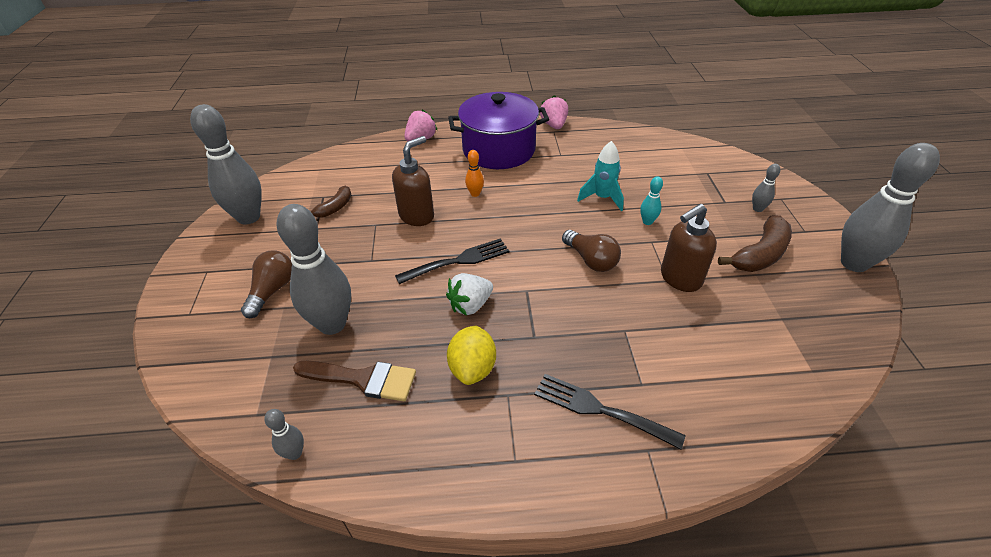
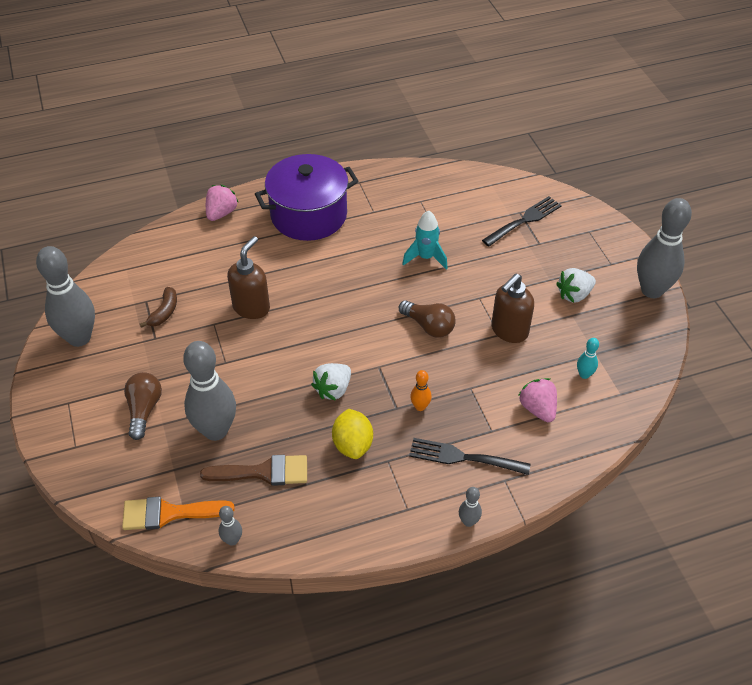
camera: 15 degrees left, 5 degrees up
(242, 404) = (169, 513): none -> orange brush
(458, 261) = (308, 348): black fork -> black fork (524, 220)
(475, 194) = (301, 272): orange bowling pin -> orange bowling pin (420, 407)
(554, 125) = (357, 174): pink strawberry -> pink strawberry (537, 409)
(647, 222) = (472, 277): turquoise bowling pin -> turquoise bowling pin (584, 374)
(757, 209) = (569, 246): grey bowling pin -> grey bowling pin (468, 521)
(760, 254) = (574, 295): brown banana -> white strawberry

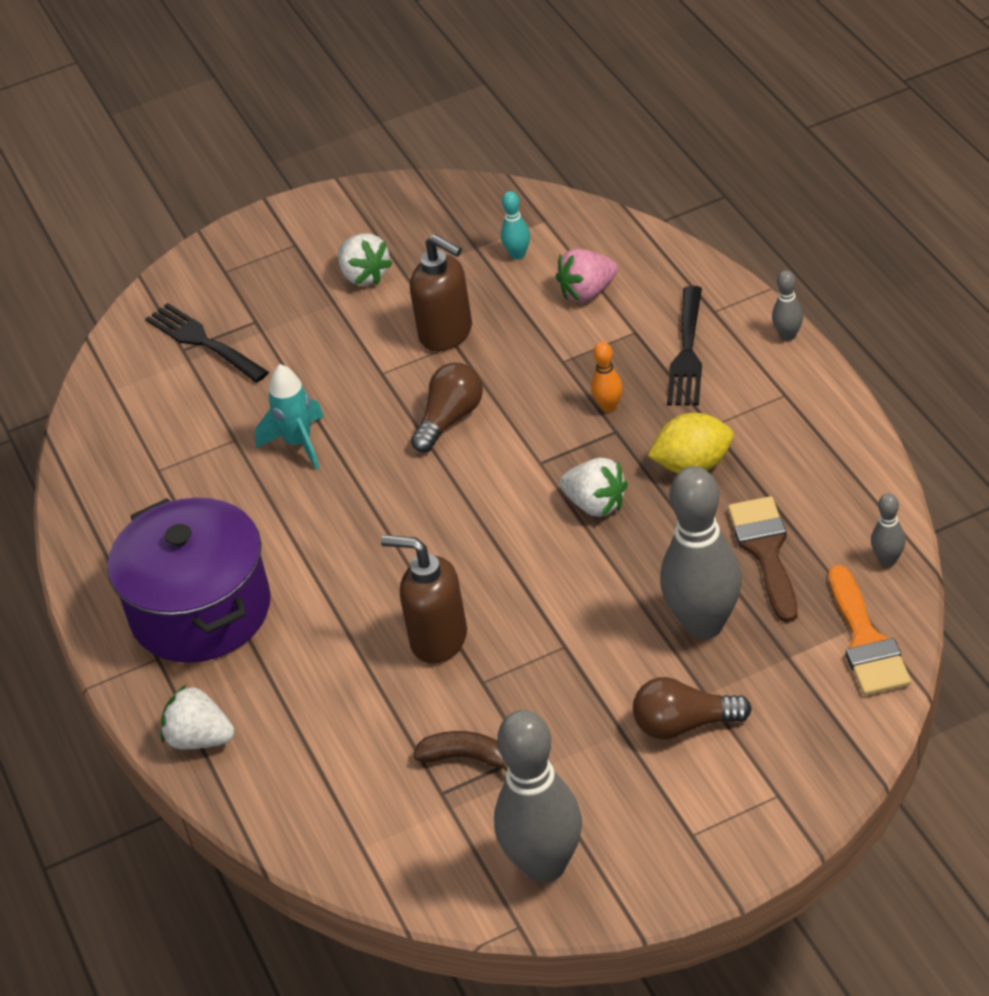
camera: 90 degrees left, 5 degrees down
(221, 213) = (200, 739): pink strawberry -> white strawberry
(652, 290) = (346, 202): grey bowling pin -> none

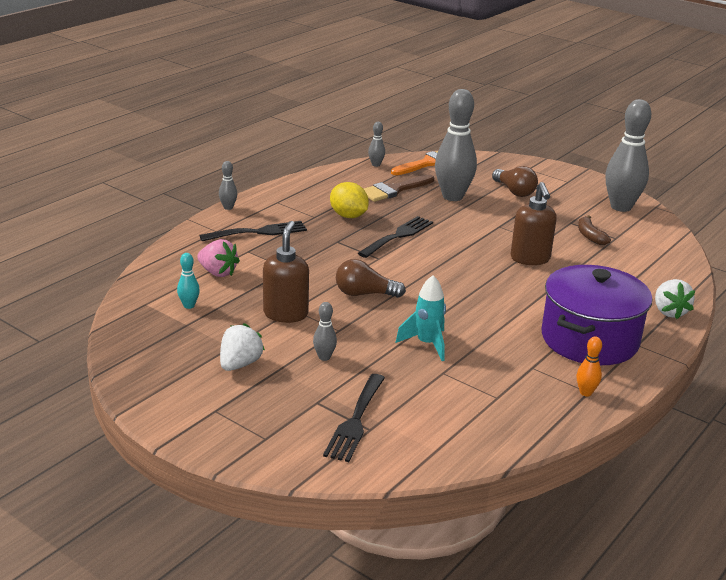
camera: 125 degrees left, 15 degrees down
(332, 346) = (324, 357): none -> grey bowling pin
(596, 504) = (398, 236): white strawberry -> black fork
(608, 406) = (319, 246): orange bowling pin -> orange bowling pin (585, 393)

